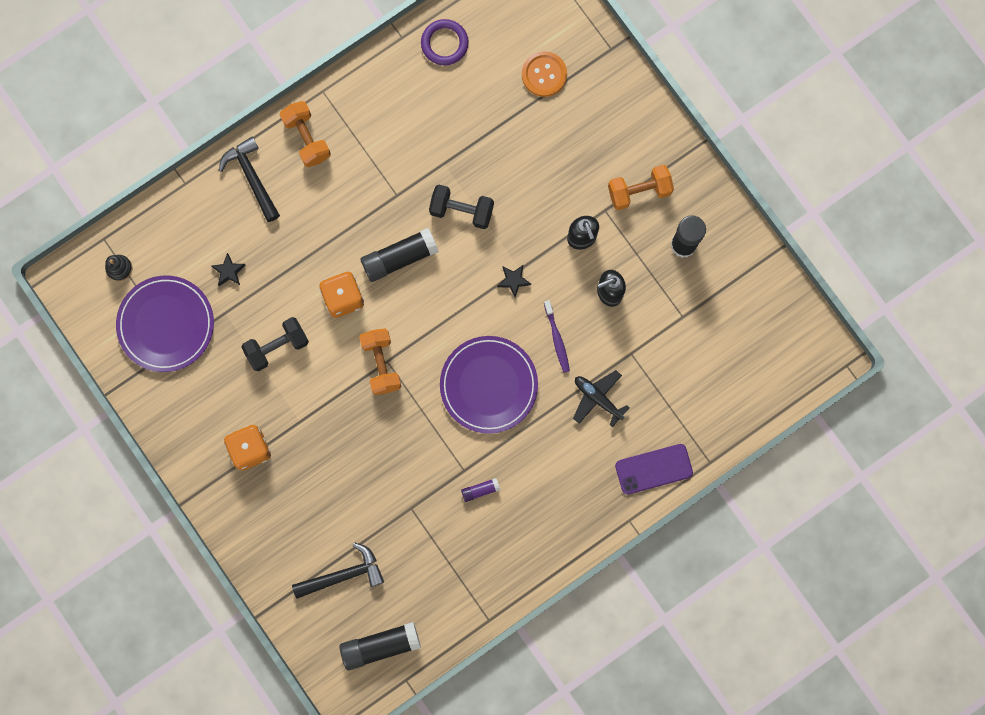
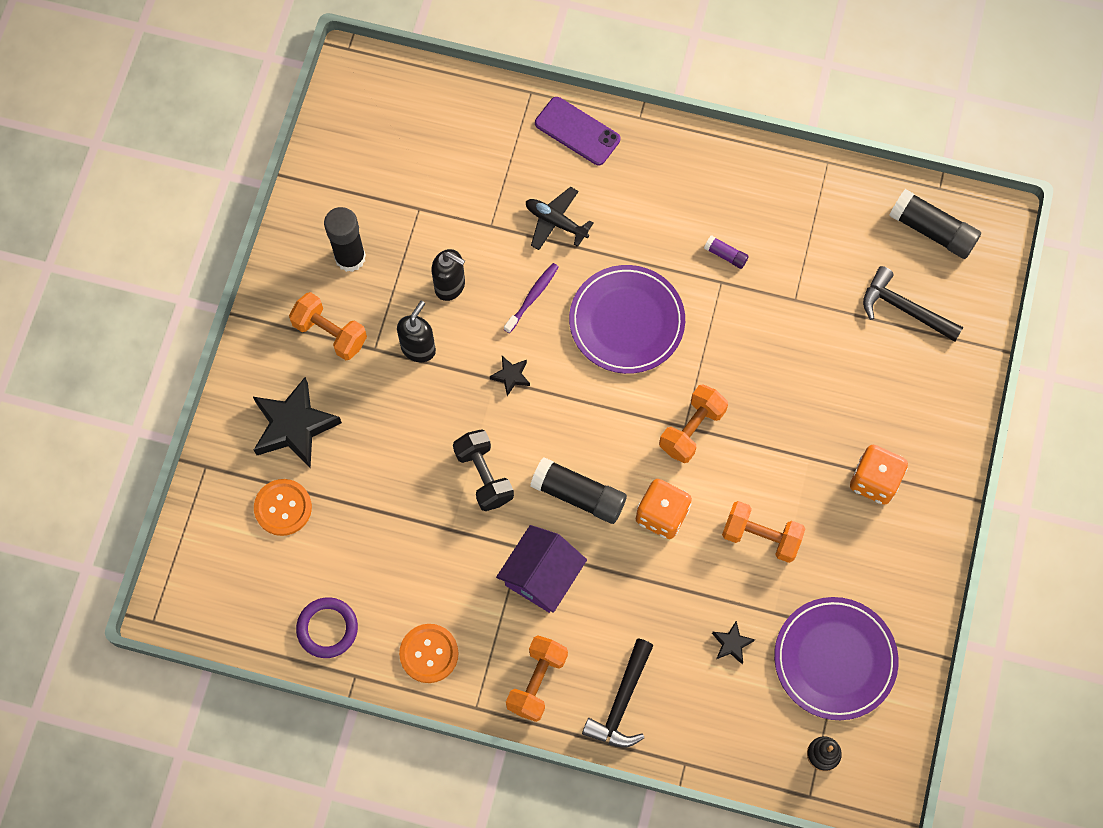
camera: 130 degrees left, 10 degrees down
(277, 347) = (761, 536): black dumbbell -> orange dumbbell
(368, 193) = (541, 576): none -> purple house
(378, 90) = (429, 653): none -> orange button
(593, 121) = (294, 426): none -> black star
(598, 398) = (556, 222): black plane -> black plane turned 120 degrees clockwise

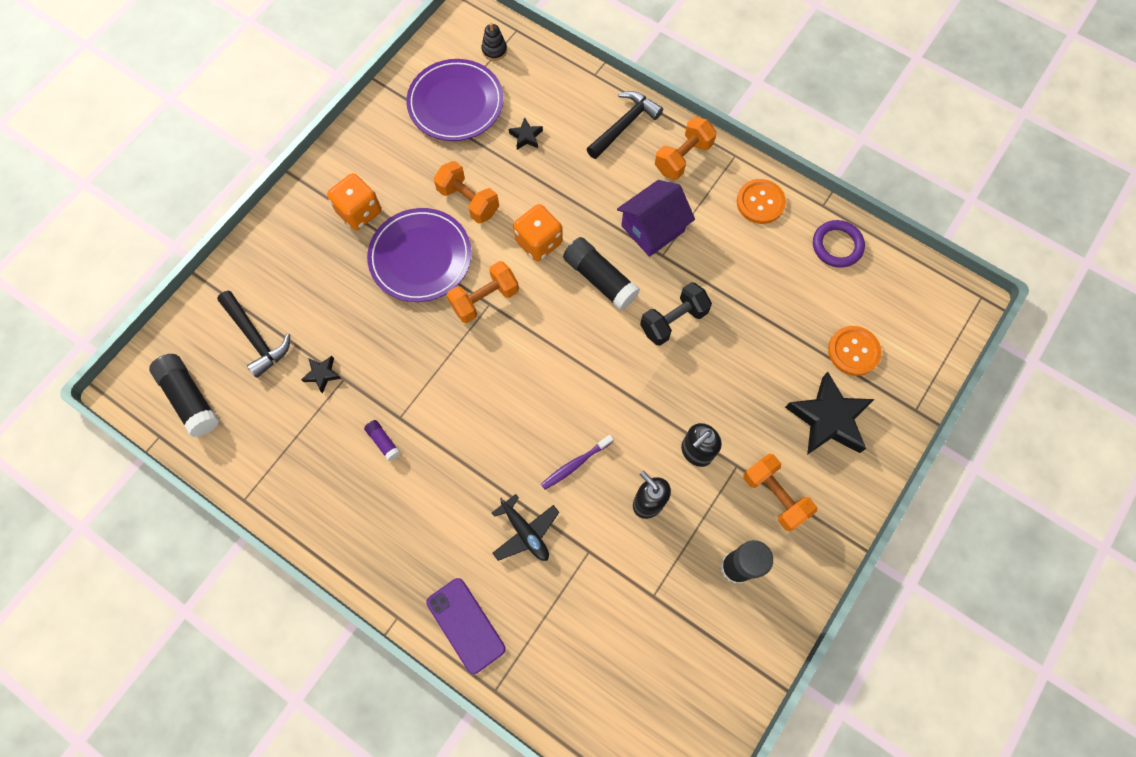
camera: 160 degrees left, 0 degrees up
(484, 475) = (673, 320): black dumbbell -> black dumbbell turned 60 degrees clockwise
(511, 376) = (621, 397): black star -> black star (322, 374)
(626, 321) = (499, 411): purple plate -> purple plate (420, 257)

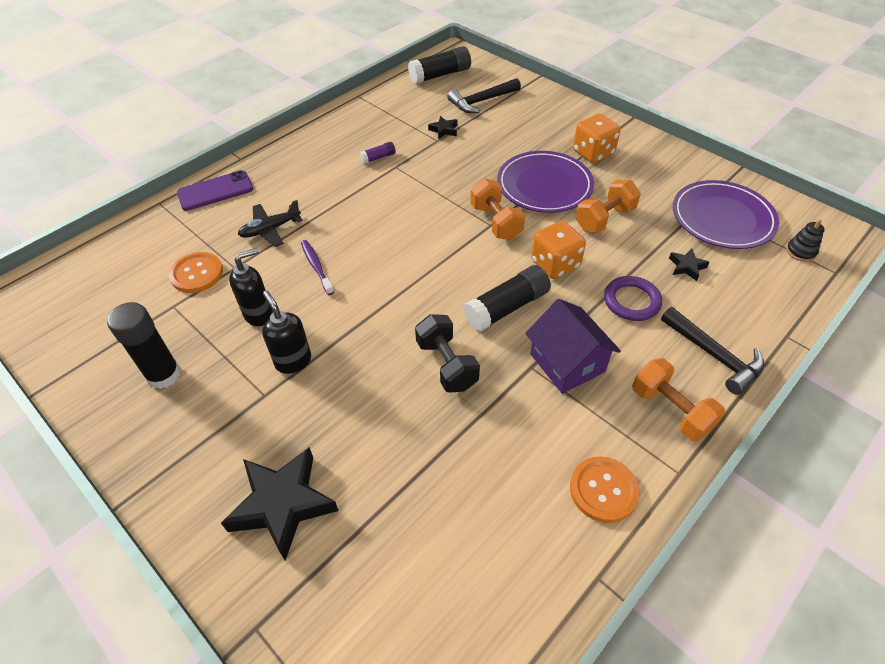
camera: 100 degrees right, 20 degrees down
(774, 495) = (218, 425): orange dumbbell -> none
(837, 245) = (528, 581): purple ring -> purple ring (631, 301)
(853, 351) = (362, 561): orange button -> orange button (197, 274)

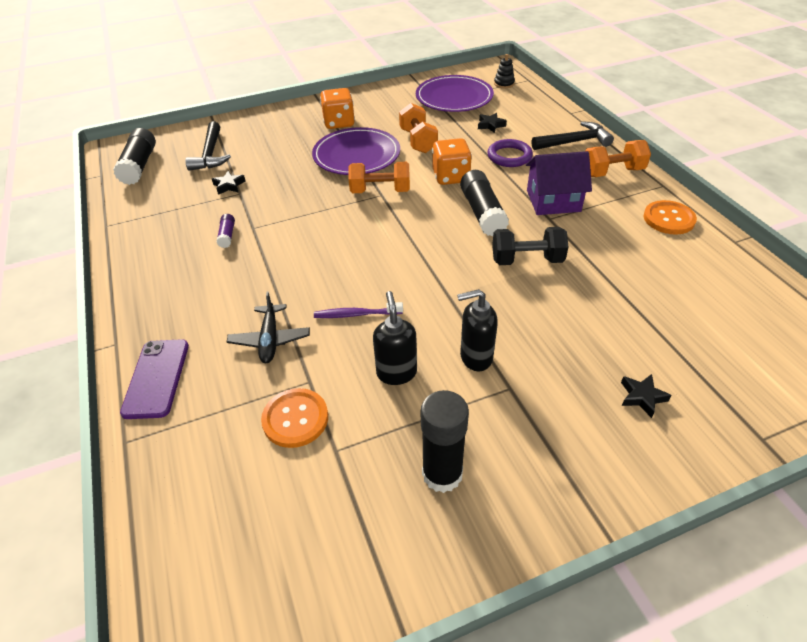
camera: 65 degrees left, 5 degrees down
(282, 504) = (642, 397): black star -> black star, size x0.46

